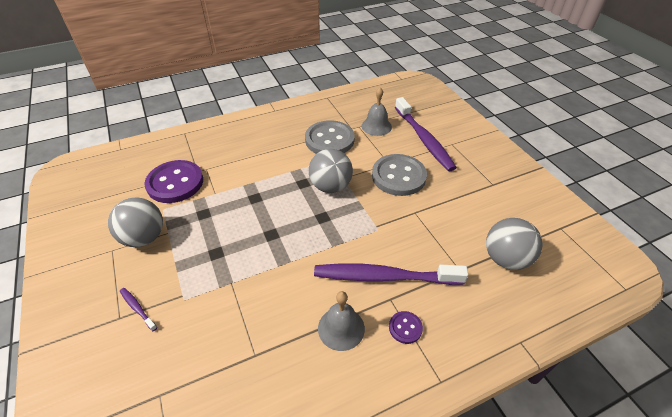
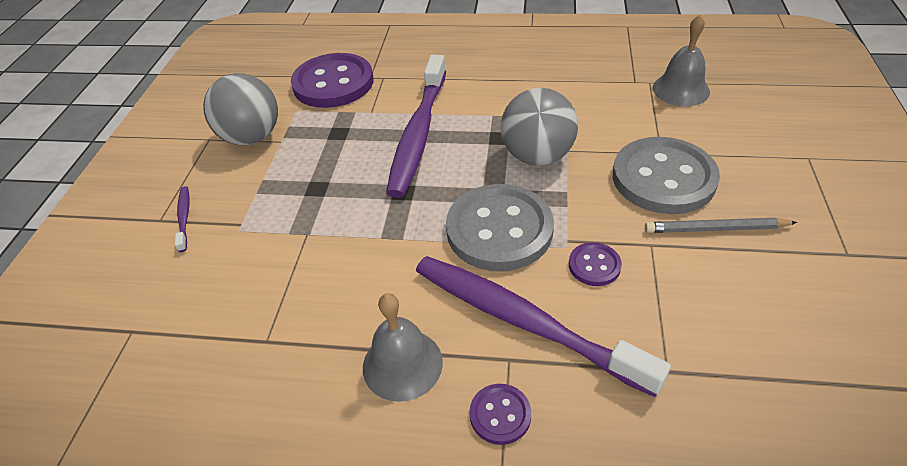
camera: 35 degrees right, 0 degrees up
(329, 140) = (585, 88): grey button -> grey button (499, 230)
(397, 234) = (594, 265): none -> purple button
(424, 139) = (756, 134): purple toothbrush -> purple toothbrush (418, 133)
(436, 193) = (715, 229): none -> grey pencil
(505, 258) = (777, 393): grey ball -> none

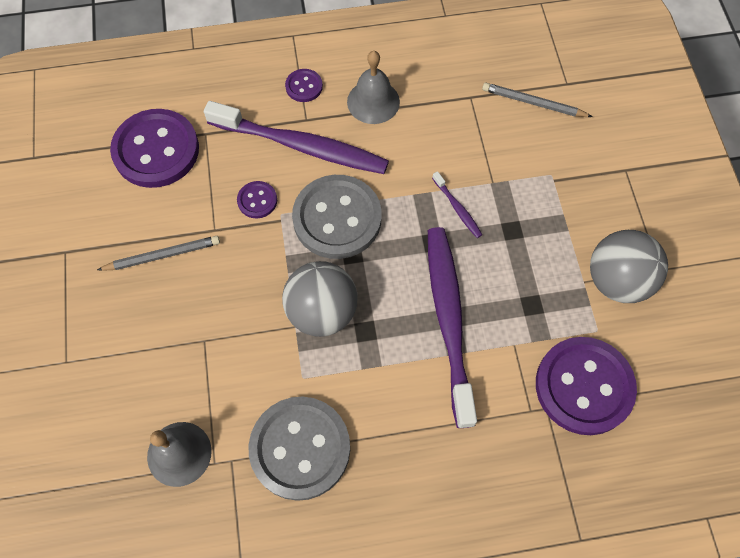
camera: 160 degrees right, 20 degrees up
(184, 218) = (606, 175): purple toothbrush -> purple toothbrush (457, 208)
(194, 314) = (533, 103): none -> grey pencil
(663, 178) = (203, 306): grey button -> grey button (300, 448)
(744, 360) = (156, 150): none -> purple button

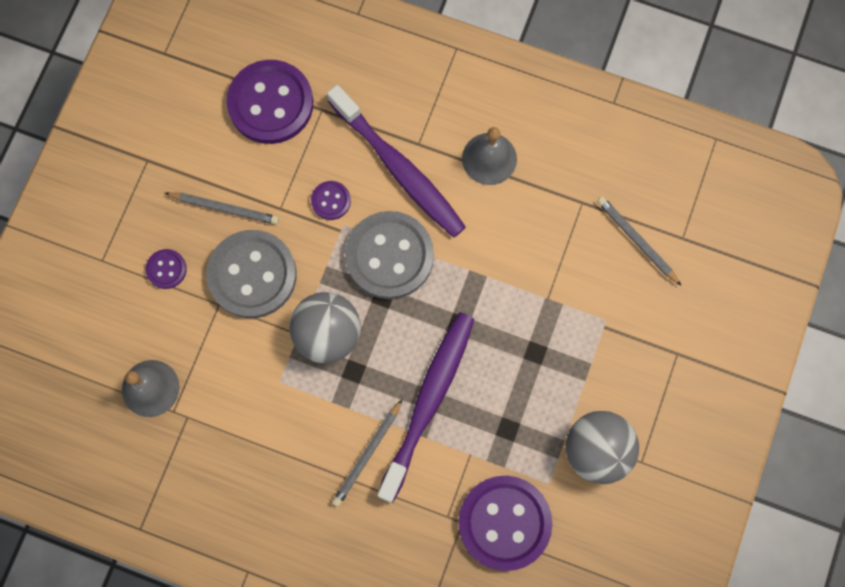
camera: 30 degrees right, 10 degrees up
(300, 448) = (245, 439): grey button -> grey button (252, 275)
(304, 86) = (435, 108): purple button -> purple button (166, 269)
(423, 397) = (367, 454): none -> grey pencil
(457, 208) = (500, 305): purple toothbrush -> none

